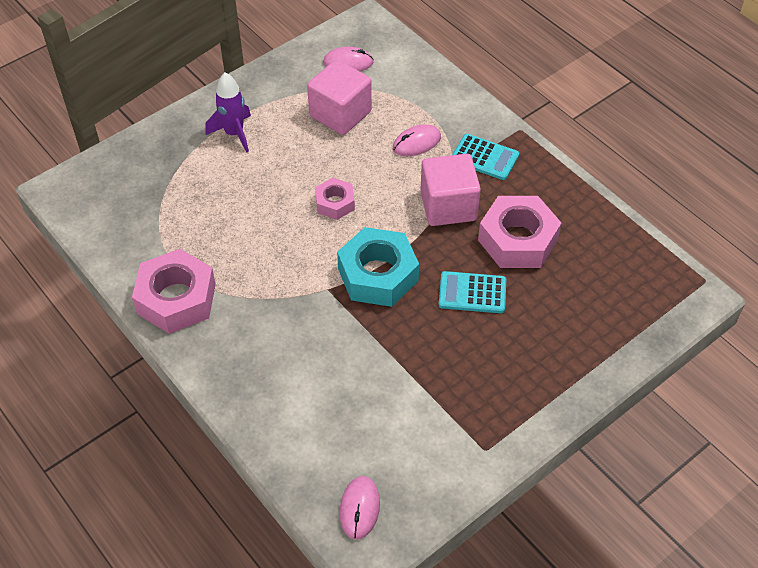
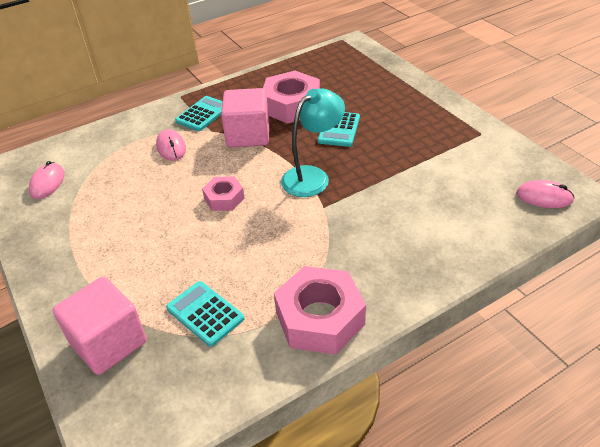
camera: 80 degrees left, 10 degrees down
(183, 216) = (205, 313): none -> turquoise calculator
(234, 133) = (101, 269): purple rocket -> none
(340, 114) = (113, 191): pink cube -> pink cube (109, 342)
(378, 275) = (312, 176): turquoise nut -> turquoise lamp

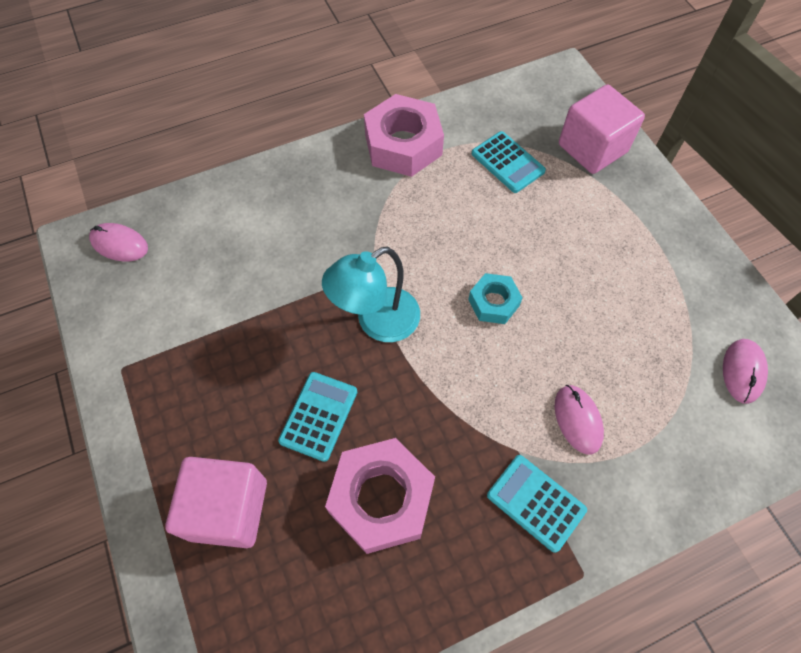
camera: 175 degrees left, 20 degrees up
(203, 114) = (535, 502): turquoise calculator -> turquoise calculator turned 90 degrees clockwise
(224, 198) = (493, 302): pink nut -> turquoise nut
(248, 135) = (459, 428): pink cube -> pink cube (228, 509)

